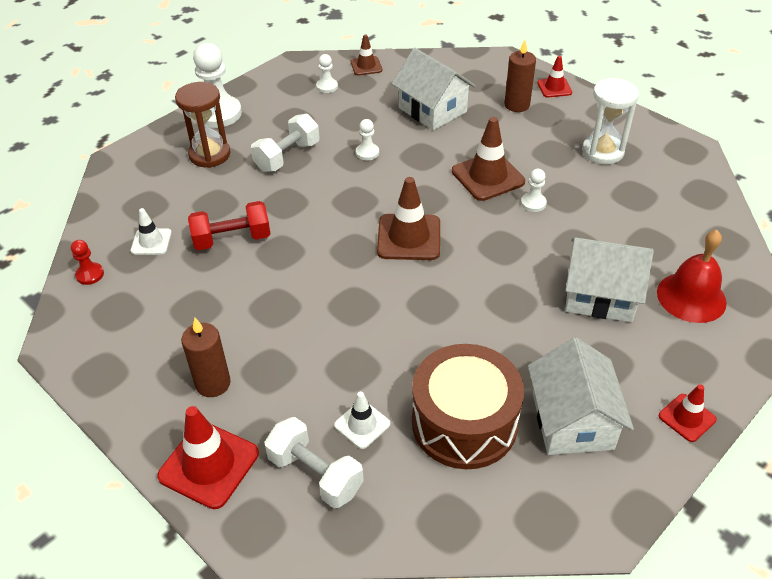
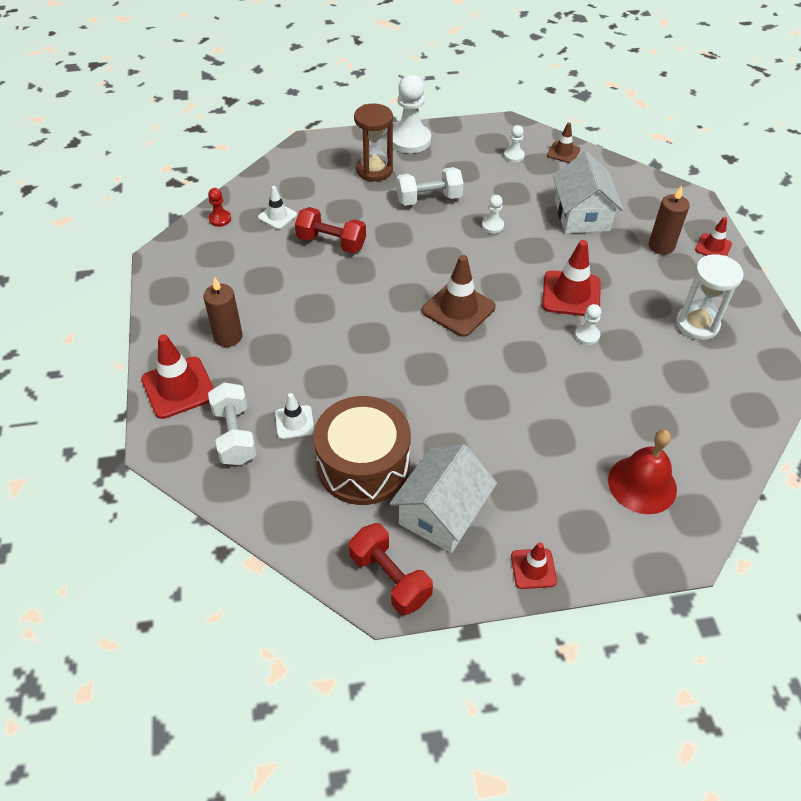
camera: 35 degrees right, 5 degrees up
(487, 177) = (571, 294): brown traffic cone -> red traffic cone
(589, 508) = (390, 578): none -> red dumbbell
(600, 295) = (564, 438): white house -> none

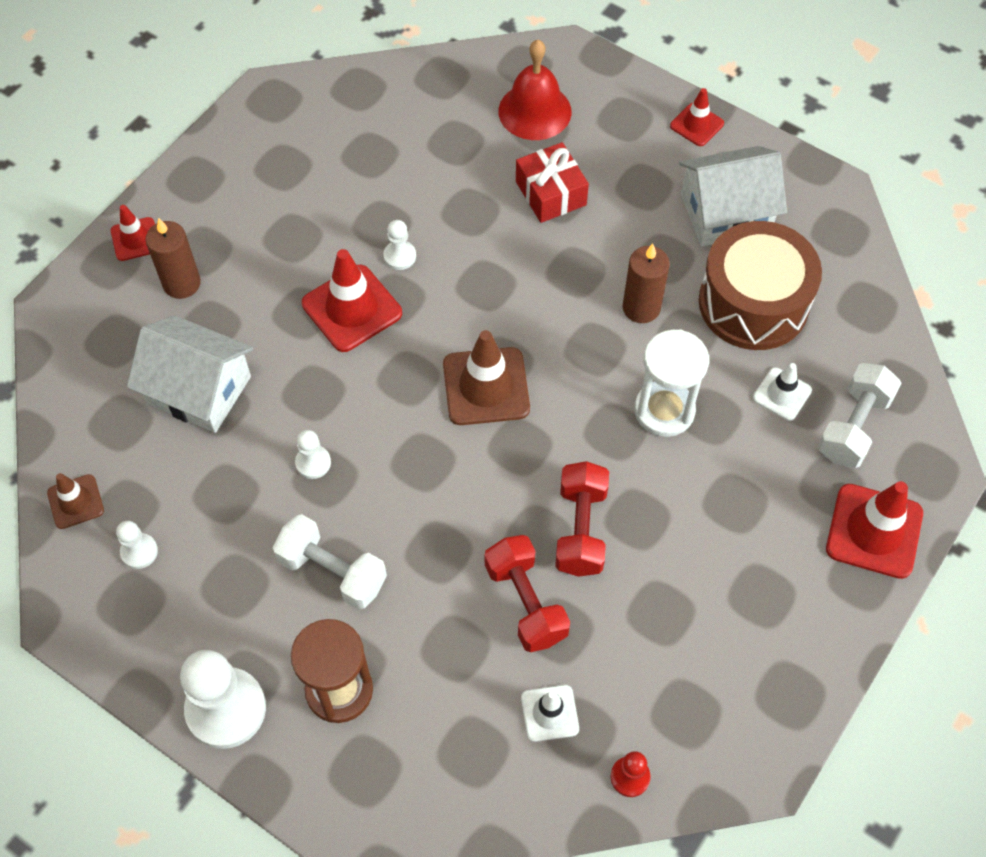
camera: 135 degrees left, 10 degrees up
(228, 337) = (770, 557): brown candle -> brown candle (641, 308)
(390, 578) = (818, 200): red dumbbell -> red dumbbell (581, 529)
(560, 436) = (550, 193): none -> red gift
(582, 215) = (199, 390): white house -> white house turned 75 degrees clockwise
(697, 324) = (285, 184): white hourglass -> white hourglass (664, 410)

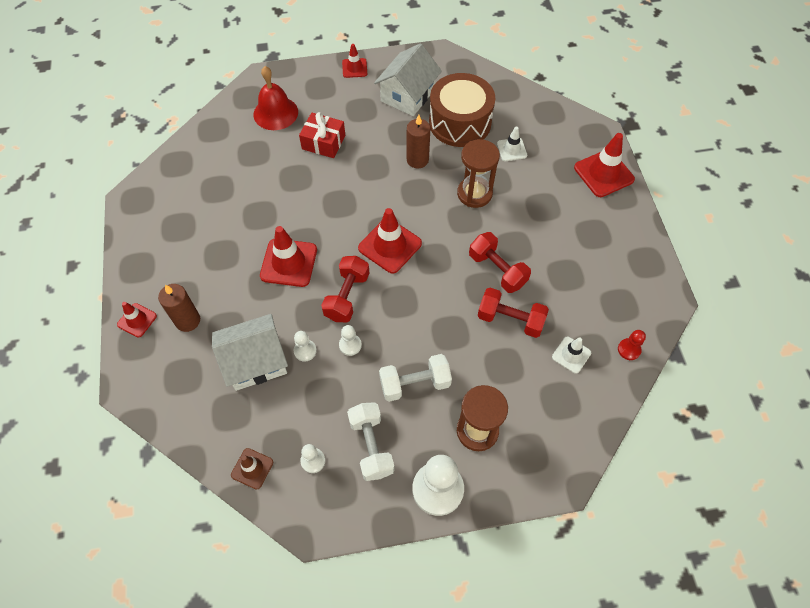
camera: 45 degrees left, 0 degrees up
(371, 404) = (347, 296): none -> red dumbbell
(400, 256) = (285, 222): white pawn -> white pawn (305, 351)
(486, 386) = (390, 246): brown traffic cone -> red traffic cone
(664, 410) = (474, 193): white hourglass -> brown hourglass
(853, 427) = (551, 140): white dumbbell -> white dumbbell (371, 446)

